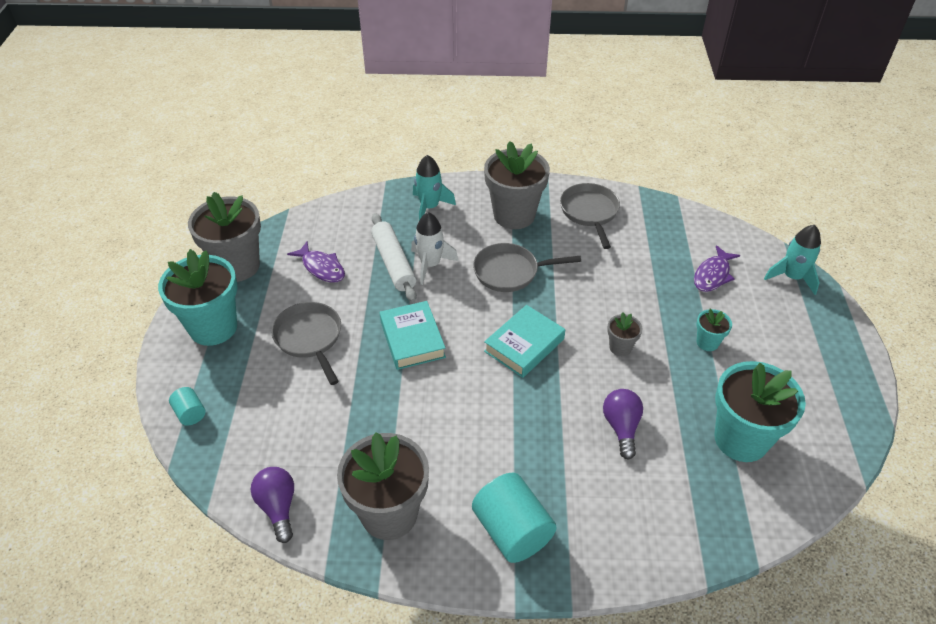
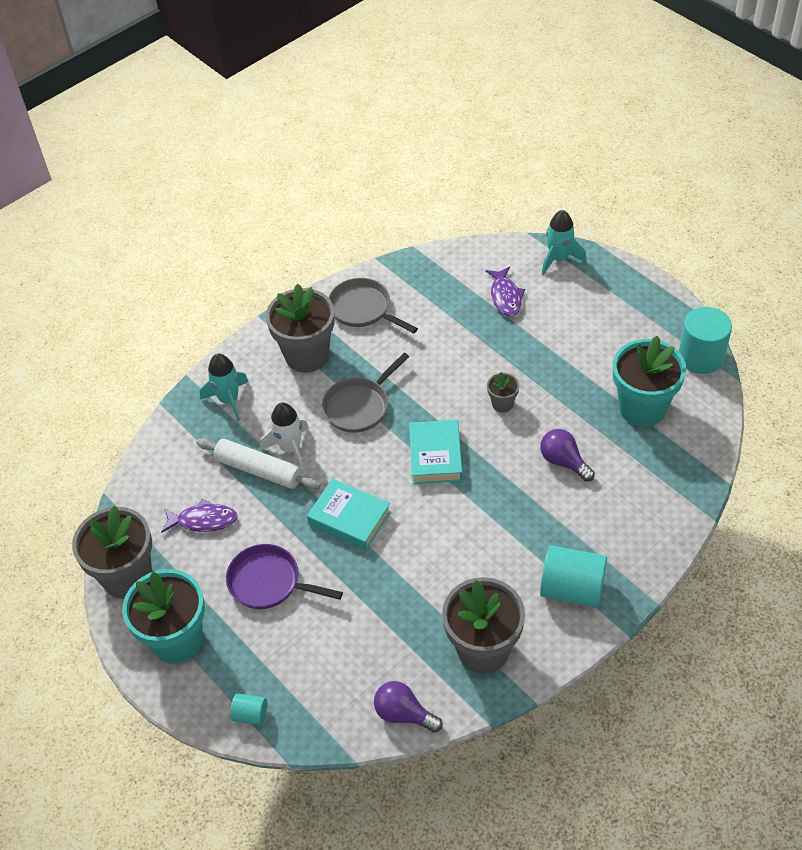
camera: 40 degrees left, 5 degrees up
(310, 338) = (269, 582): grey pan -> purple pan
(707, 342) = (554, 354): turquoise flower pot -> none
(847, 439) = (701, 357): none -> turquoise cylinder

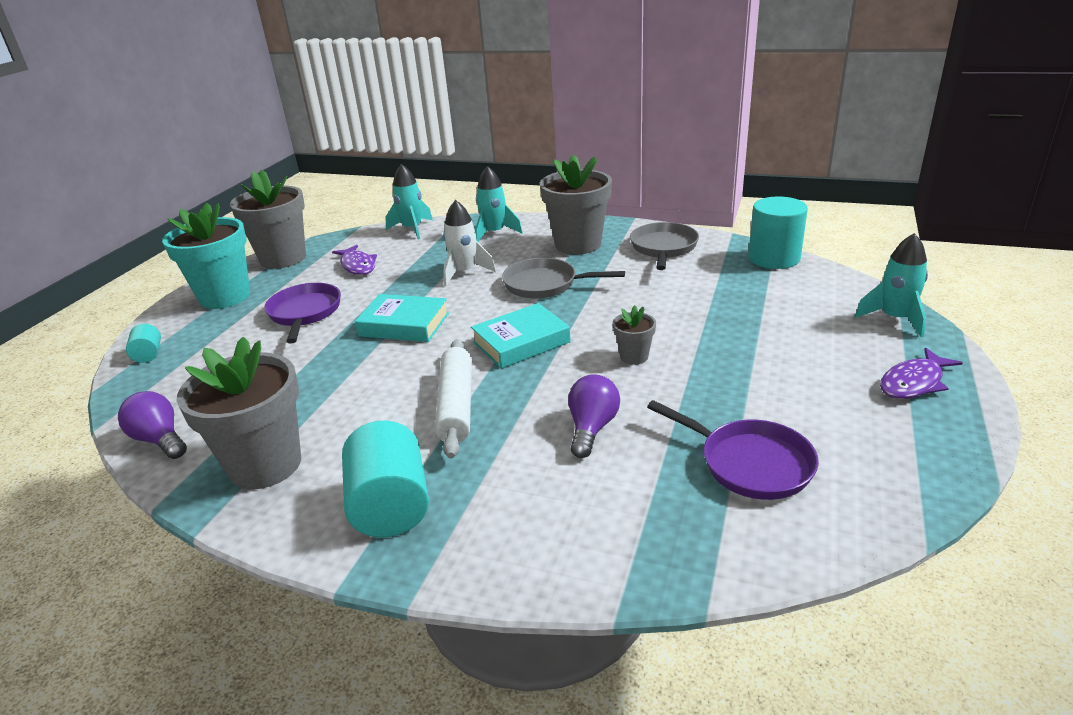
camera: 60 degrees right, 20 degrees down
(157, 455) = (412, 229): none -> turquoise rocket
(259, 470) = (429, 268): white rolling pin -> white rolling pin (456, 405)
(349, 518) = (404, 325): turquoise book -> turquoise book turned 75 degrees counterclockwise
(404, 714) = (160, 440): purple light bulb -> purple light bulb turned 45 degrees counterclockwise
(505, 297) = (787, 307): purple fish -> purple fish (913, 383)
(642, 408) = (749, 463): turquoise flower pot -> purple pan
(701, 357) = (914, 487): turquoise cylinder -> turquoise cylinder (774, 258)

